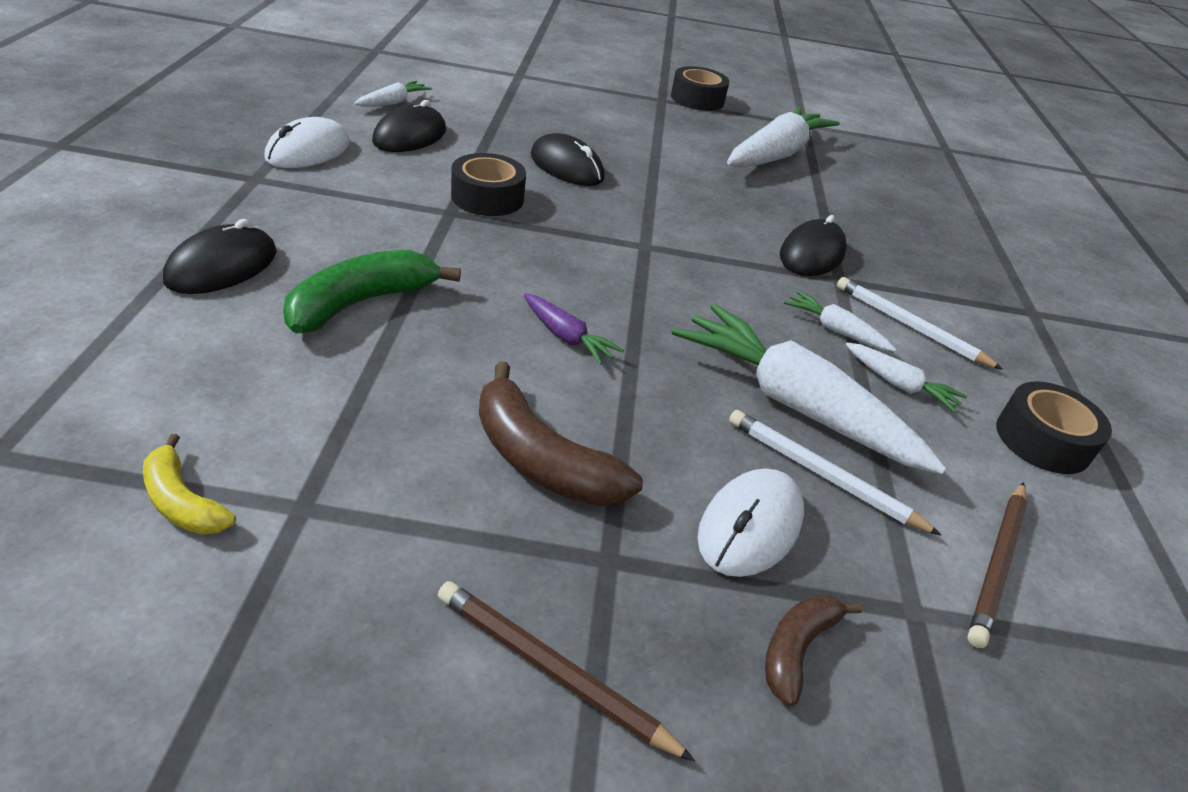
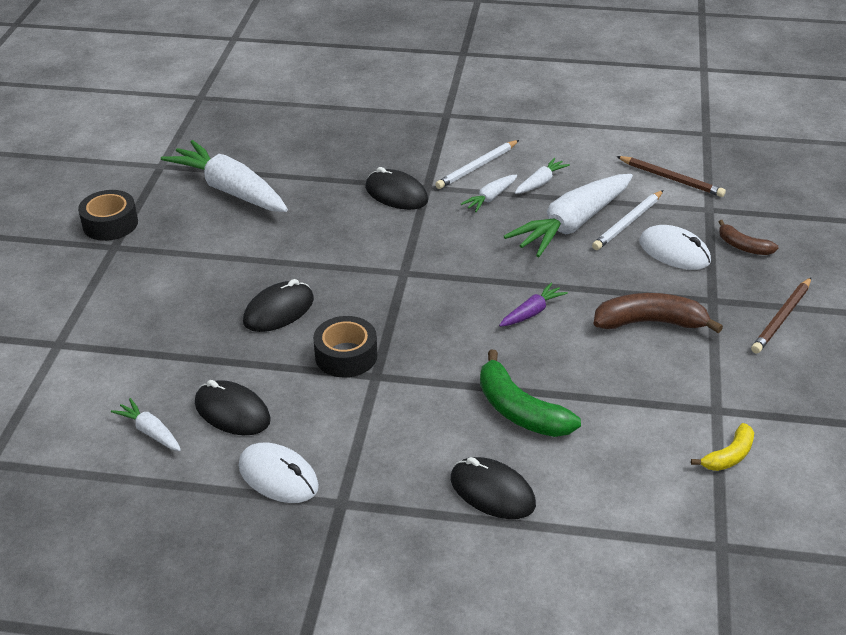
camera: 80 degrees left, 0 degrees up
(541, 459) = (650, 322): brown banana -> brown banana turned 135 degrees counterclockwise
(1042, 440) = (574, 143): black tape -> none

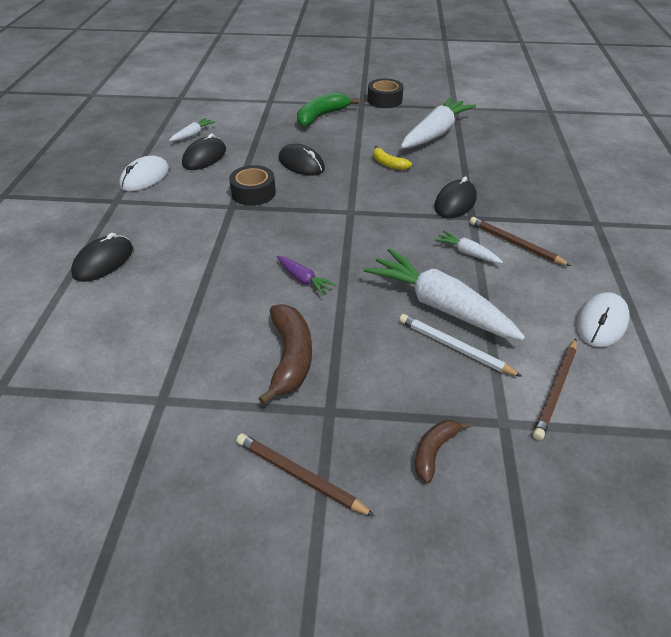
camera: 85 degrees right, 5 degrees up
(477, 167) = (515, 244): white pencil -> brown pencil
(520, 410) = (183, 274): green banana -> green banana (321, 116)
(540, 182) = (505, 284): white carrot -> none
(674, 252) = (410, 383): white mouse -> white mouse (601, 322)
(729, 456) = (99, 404): yellow banana -> yellow banana (388, 164)

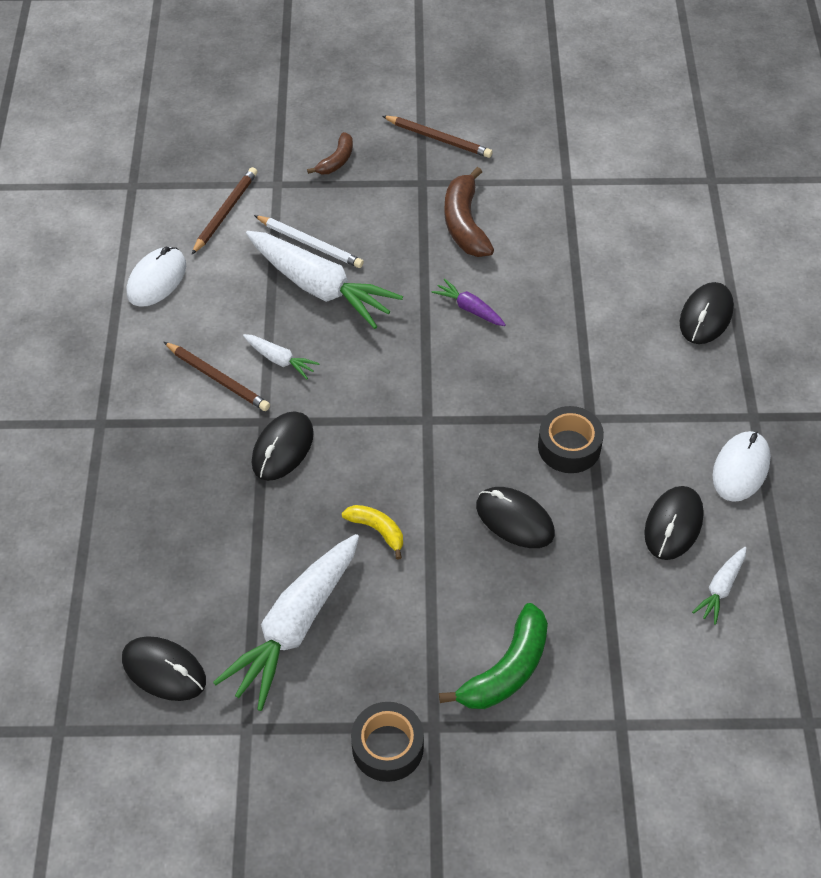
camera: 175 degrees right, 10 degrees up
(503, 124) = (164, 670): none -> black mouse

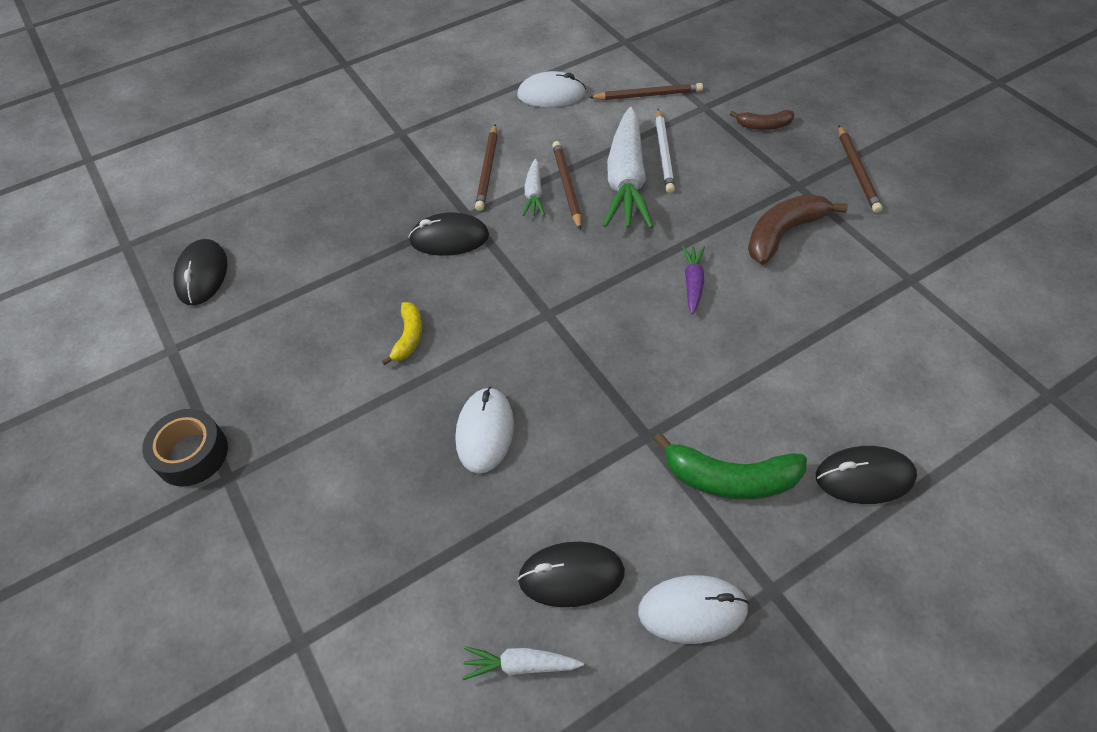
camera: 60 degrees right, 0 degrees up
(291, 331) = (567, 186): none -> brown pencil
(294, 626) = (281, 331): white carrot -> none
(506, 669) = (315, 507): green banana -> green banana (730, 478)
(514, 520) = (485, 431): black mouse -> white mouse
(569, 446) = (599, 434): black tape -> none

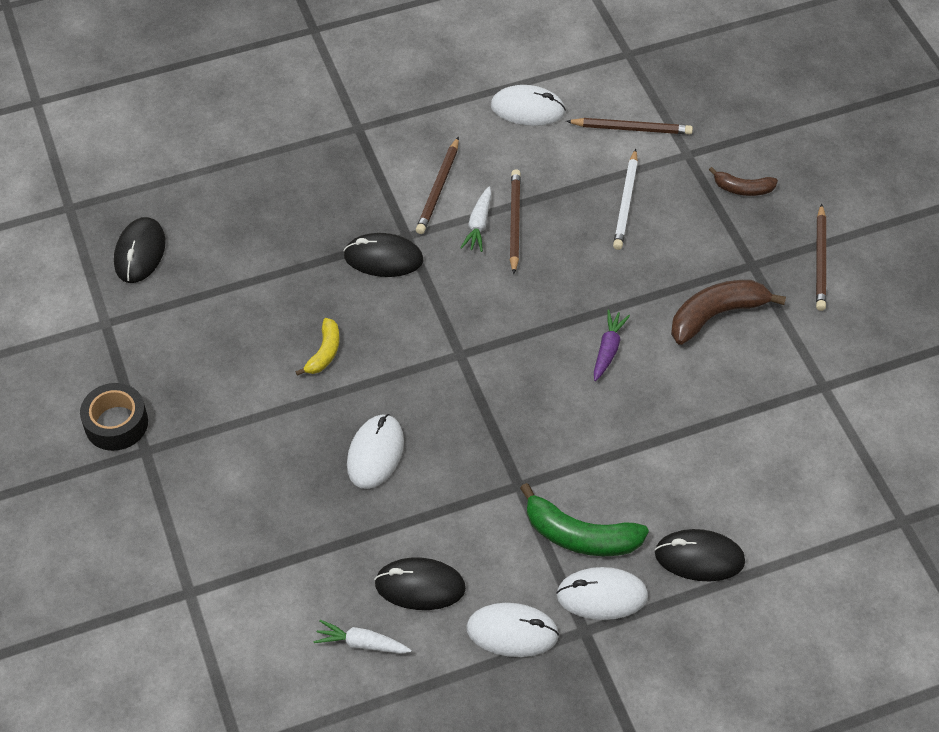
camera: 10 degrees right, 0 degrees up
(626, 180) = (577, 227): white carrot -> none
(777, 543) = (602, 596): none -> white mouse

